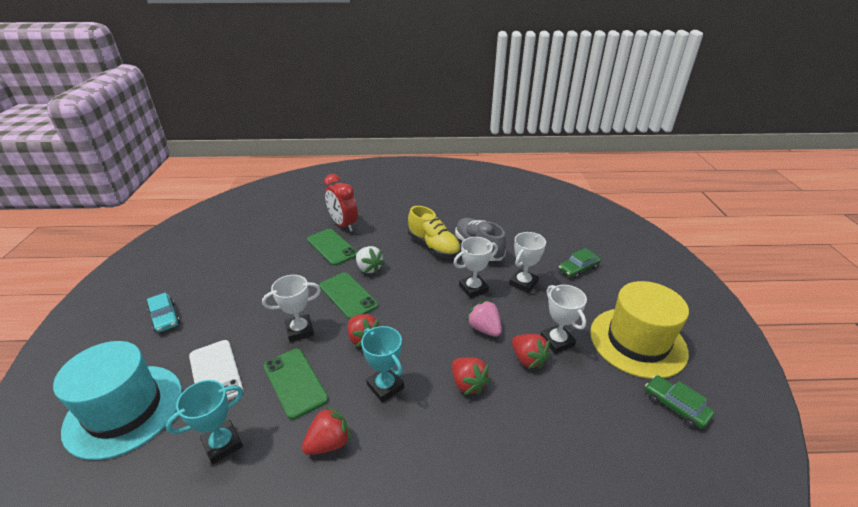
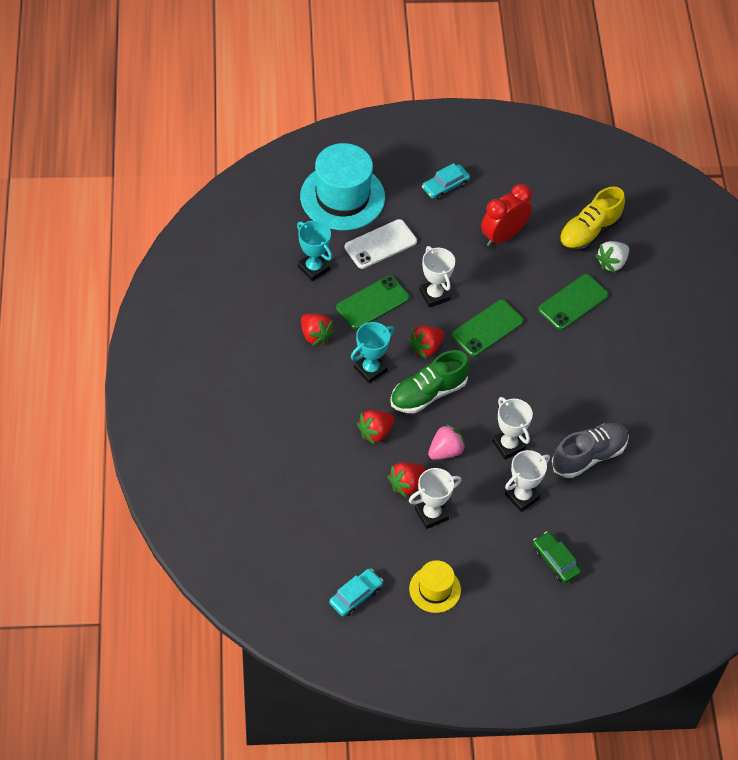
camera: 85 degrees right, 20 degrees up
(343, 225) = (622, 308): red clock -> red clock (503, 236)
(369, 268) = (535, 343): white strawberry -> white strawberry (612, 263)
(418, 339) = (428, 393): none -> green shoe
(433, 246) = (586, 407): yellow shoe -> yellow shoe (589, 232)
(523, 283) = (522, 496): white trophy -> white trophy turned 75 degrees counterclockwise
(637, 342) = (435, 589): yellow hat -> yellow hat, size x0.53
(675, 406) = (355, 596): green car -> turquoise car

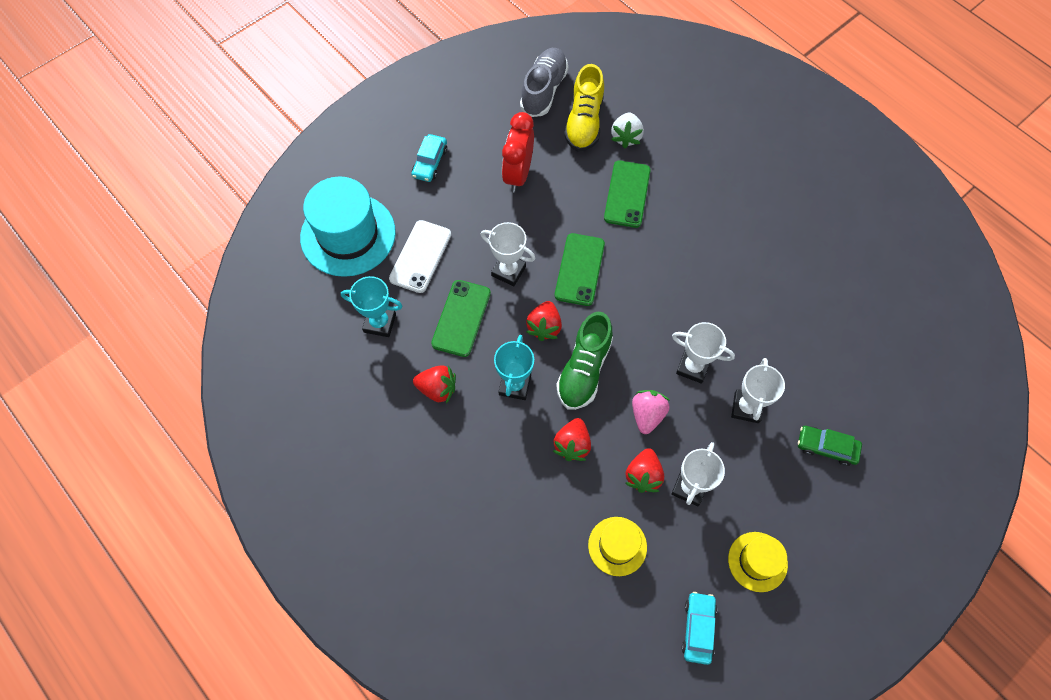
camera: 35 degrees left, 10 degrees up
(348, 512) = (617, 546): none -> yellow hat
(589, 456) = (763, 326): grey shoe -> grey shoe (544, 90)

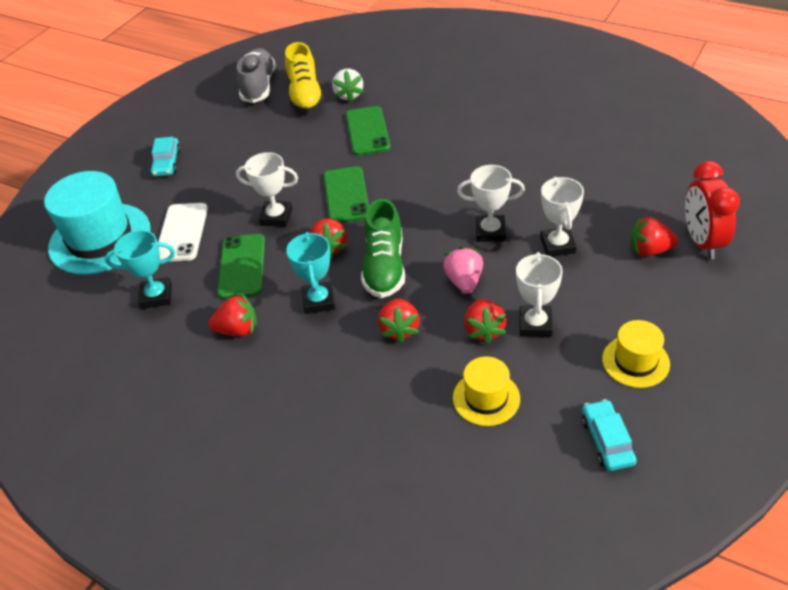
camera: 15 degrees left, 20 degrees down
(518, 174) = (257, 147): red clock -> red clock (702, 242)
(826, 447) = (649, 250): green car -> red strawberry

